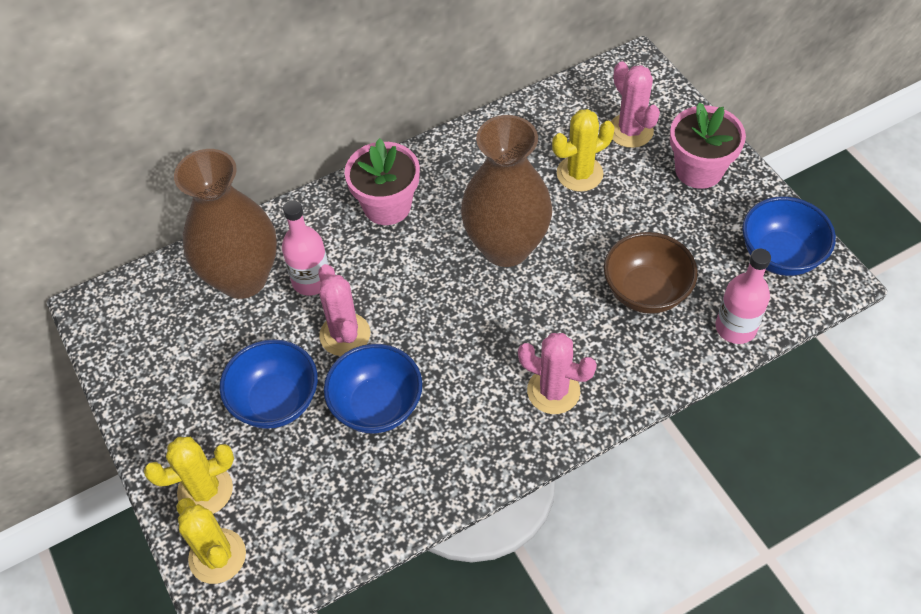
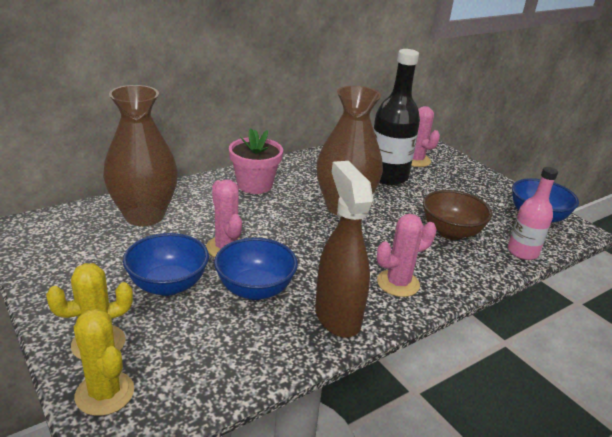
camera: 10 degrees left, 25 degrees down
(311, 280) = (199, 218): pink bottle -> none
(470, 447) = (337, 316): none -> brown spray bottle
(553, 391) = (398, 283): pink cactus -> pink cactus turned 45 degrees counterclockwise
(579, 174) = (387, 176): yellow cactus -> black bottle
(698, 170) = (466, 178): pink flower pot -> none

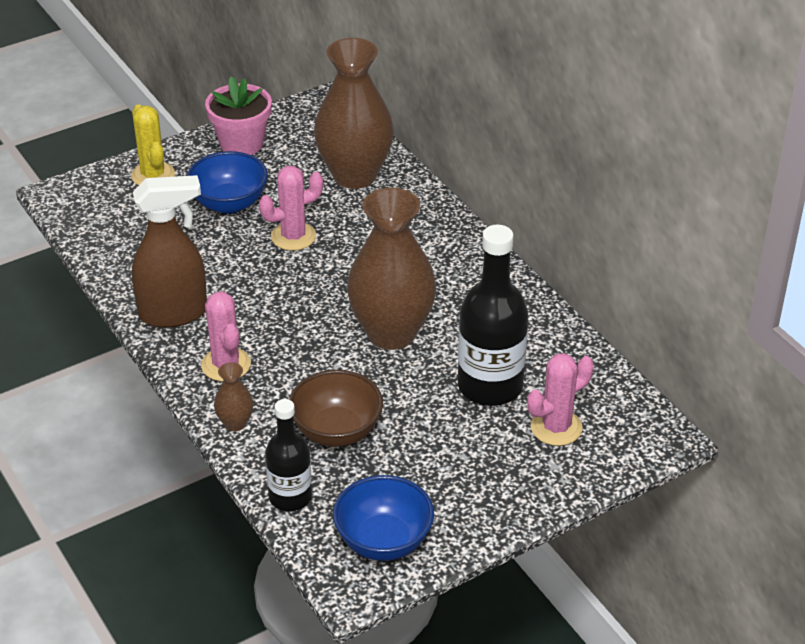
camera: 95 degrees right, 10 degrees up
(105, 393) = (97, 186): yellow cactus -> none
(254, 185) = (439, 254): pink flower pot -> pink flower pot (241, 144)
(255, 289) = (220, 258): blue bowl -> none
(463, 277) = (235, 423): none -> brown vase
(522, 252) = (290, 497): pink bottle -> black bottle

